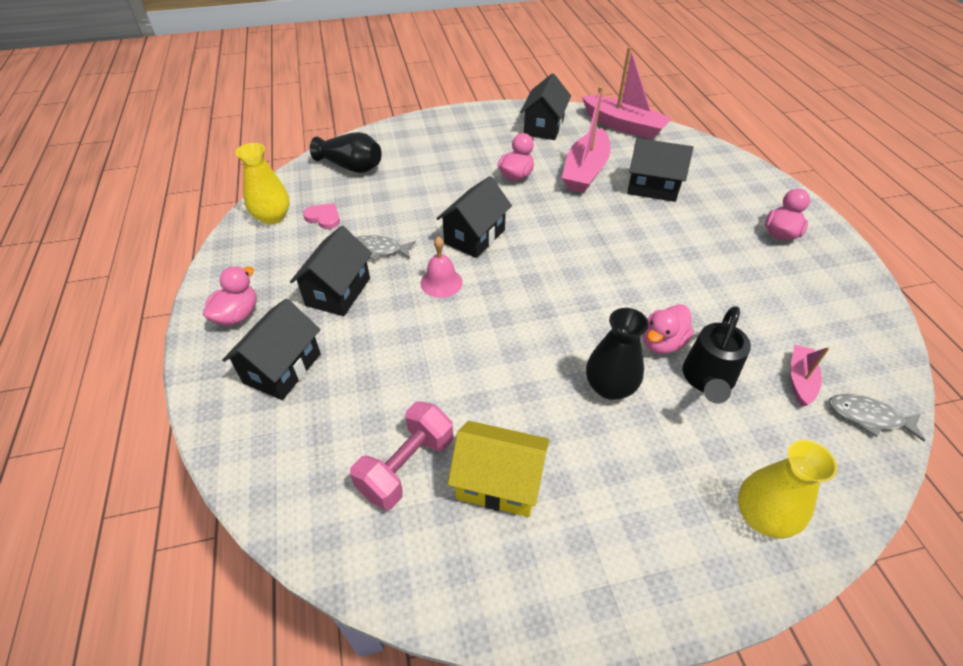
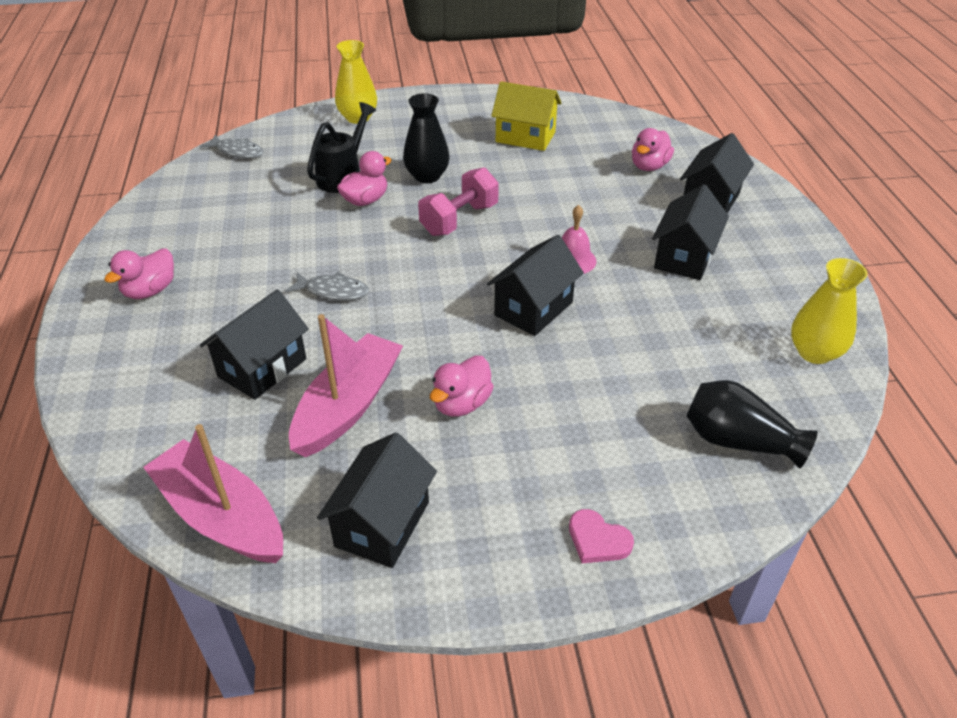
camera: 175 degrees left, 5 degrees down
(237, 315) = (780, 242): pink duck -> pink duck (649, 166)
(324, 217) = (741, 347): pink heart -> pink heart (598, 540)
(378, 250) = (653, 299): grey fish -> grey fish (333, 291)
(406, 466) = (590, 146): pink dumbbell -> pink dumbbell (459, 219)
(652, 187) = (262, 368): black house -> black house turned 75 degrees counterclockwise
(800, 380) = (266, 173): pink boat -> none

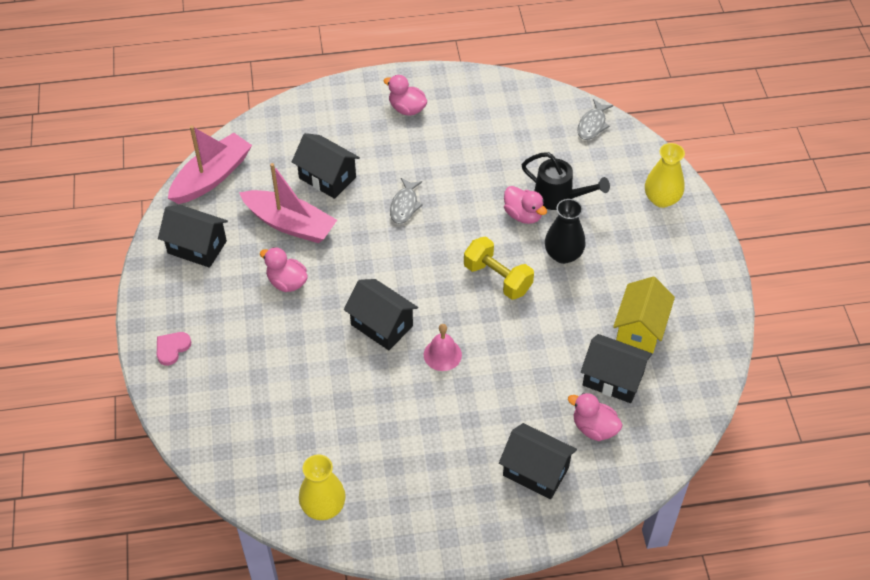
camera: 90 degrees right, 10 degrees up
(459, 219) = (497, 278): pink dumbbell -> yellow dumbbell
(684, 257) = (447, 436): black house -> black house (613, 379)
(738, 441) = (239, 436): black vase -> none

